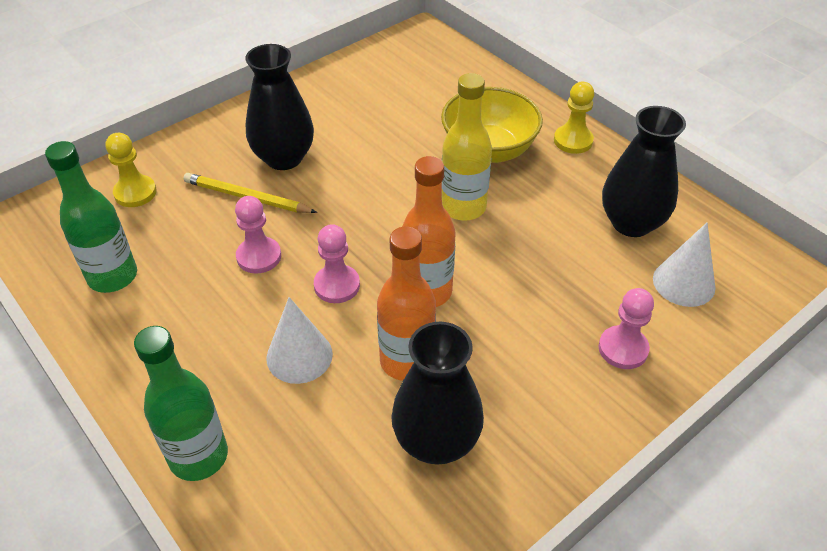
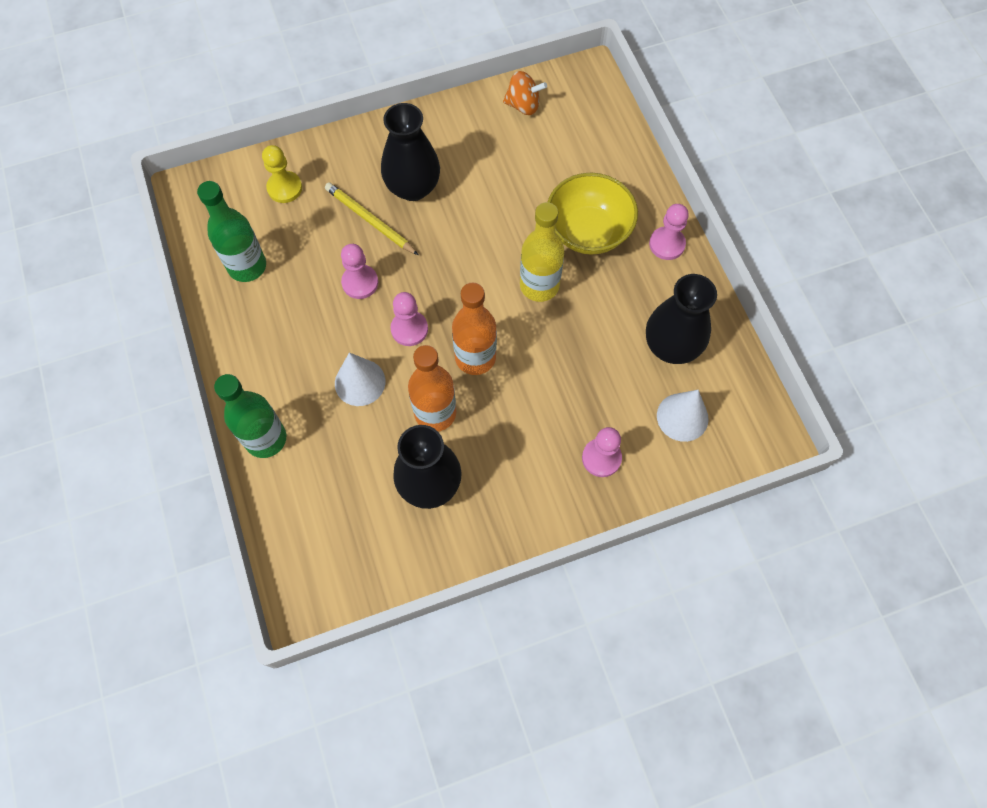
camera: 20 degrees right, 20 degrees up
(369, 69) = (523, 105): none -> orange spinning top
(573, 141) = (667, 244): yellow pawn -> pink pawn

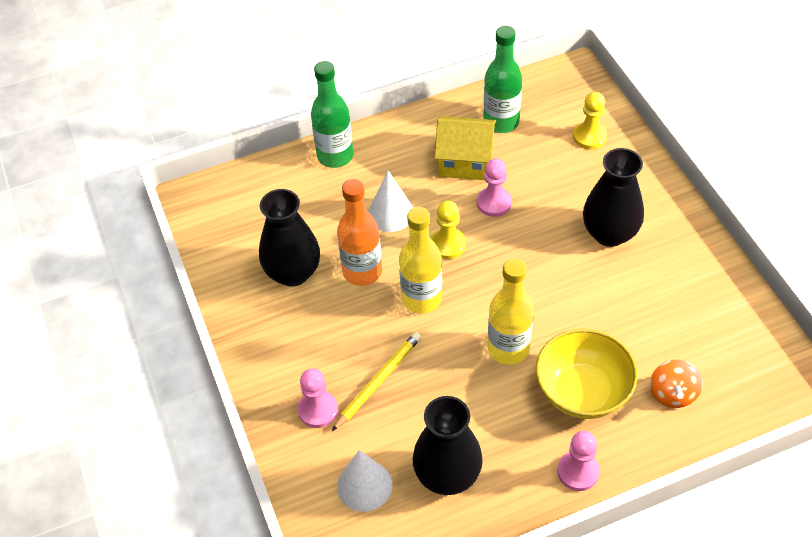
camera: 90 degrees right, 15 degrees down
(298, 305) = (465, 161): none -> yellow house
(370, 220) = (564, 203): yellow pencil -> yellow pencil (378, 382)
(409, 329) = (448, 245): pink pawn -> yellow pawn
(475, 357) = (421, 299): orange bottle -> yellow bottle
(523, 105) = (740, 323): orange spinning top -> orange spinning top (672, 394)

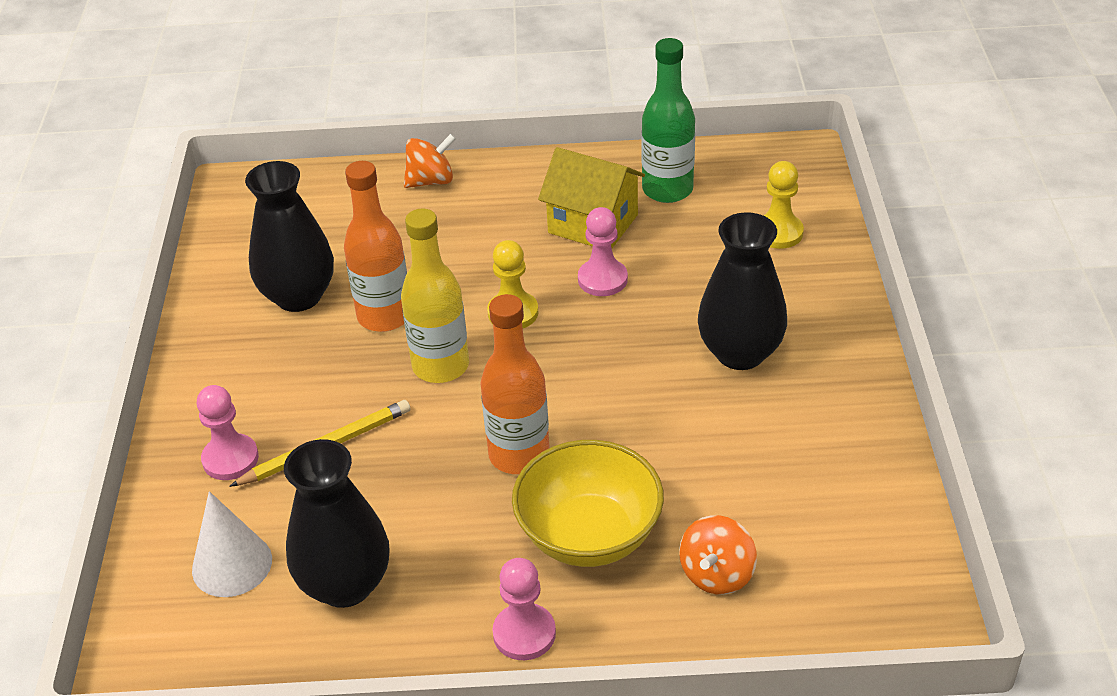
camera: 20 degrees right, 10 degrees down
(335, 156) = (431, 181): green bottle -> orange spinning top
(391, 213) = (461, 260): white cone -> none
(508, 348) = (519, 455): yellow bottle -> orange bottle

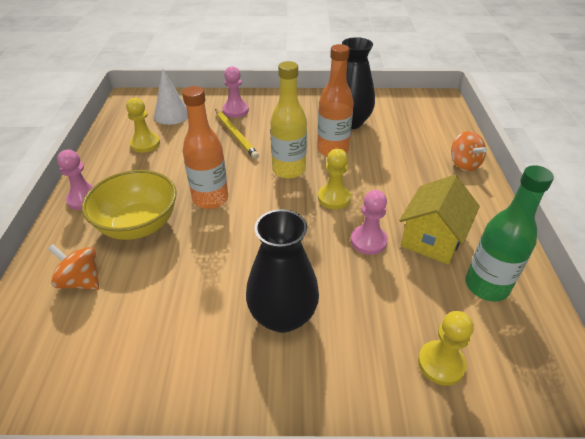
camera: 90 degrees right, 0 degrees up
(345, 585) = (145, 144): black vase -> yellow pawn

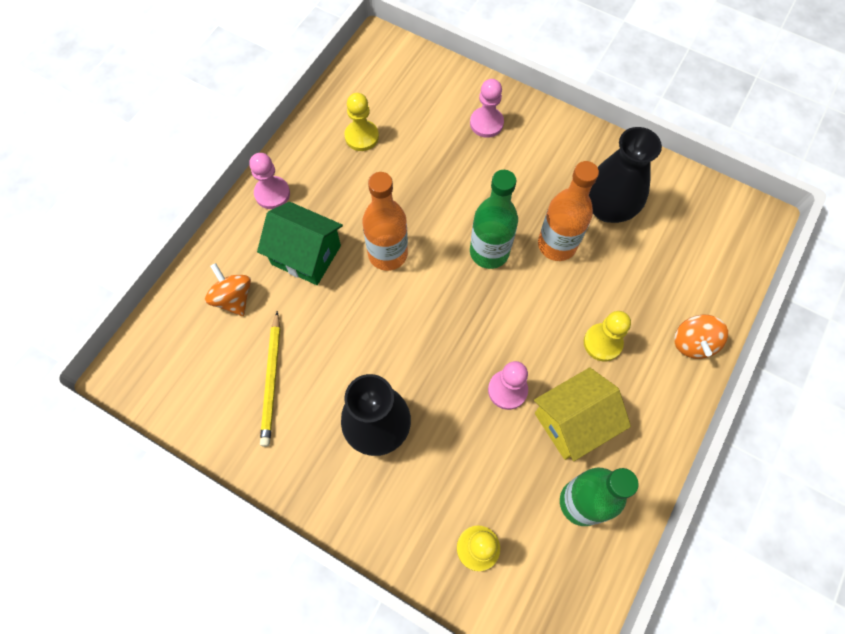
camera: 30 degrees right, 25 degrees up
(138, 225) = (306, 255): yellow bowl -> green house
(172, 115) = (411, 98): white cone -> none
(235, 135) = (463, 167): yellow pencil -> yellow pencil (271, 380)
(289, 170) = (489, 252): yellow bottle -> green bottle
(334, 198) = (511, 317): yellow pawn -> yellow pawn (602, 343)

